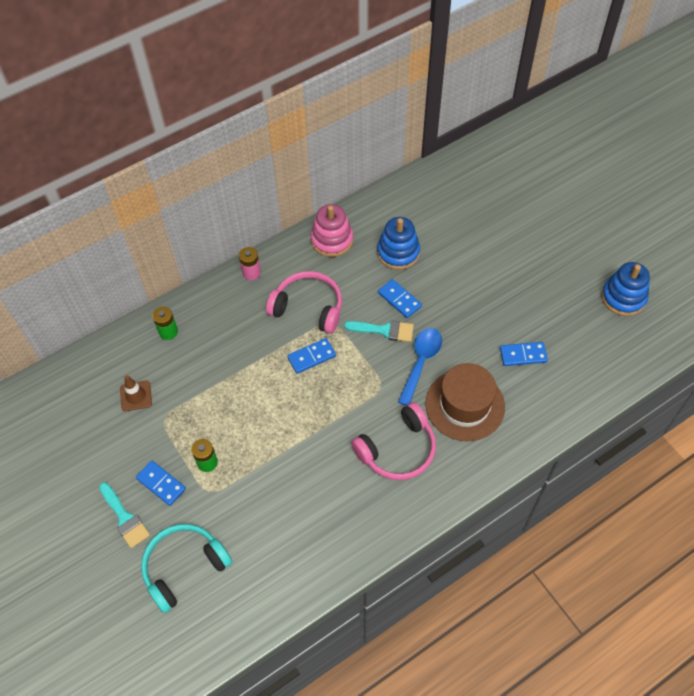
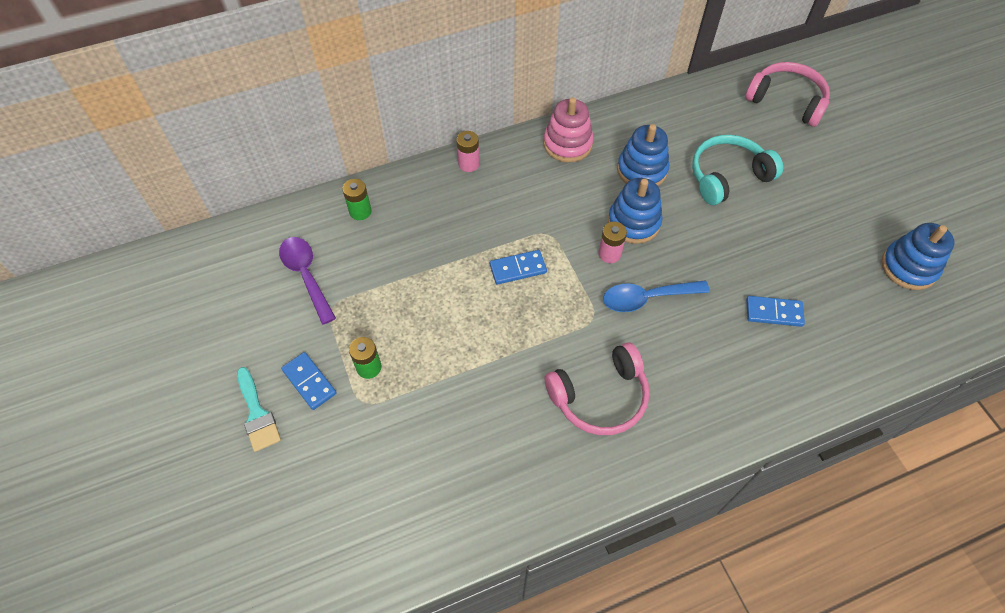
camera: 10 degrees right, 0 degrees up
(136, 396) = (306, 275): brown traffic cone -> purple spoon
(184, 567) = (311, 488): turquoise headphones -> turquoise headphones (727, 176)
(308, 308) = (525, 213): pink headphones -> pink headphones (786, 101)
(384, 330) = (609, 254): turquoise brush -> pink battery
(399, 300) = (633, 222): blue domino -> blue stacking toy
(421, 362) = (647, 298): blue spoon -> blue spoon turned 135 degrees counterclockwise
(465, 405) = (692, 359): brown hat -> none

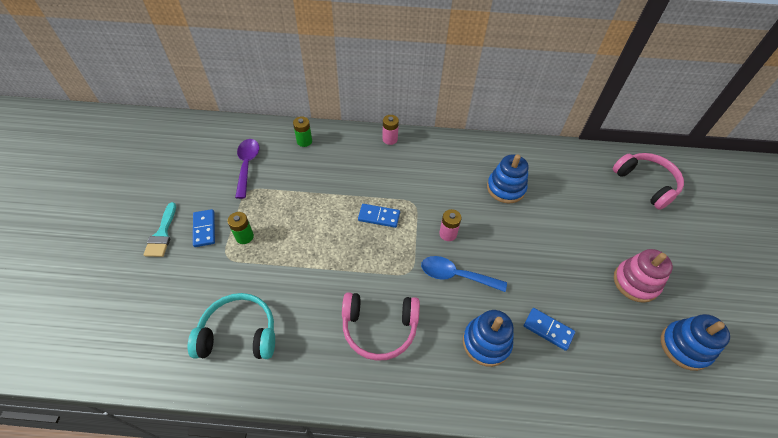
camera: 25 degrees right, 5 degrees down
(567, 144) = (463, 152): pink stacking toy -> pink stacking toy (635, 282)
(633, 222) = (478, 220): blue stacking toy -> blue stacking toy (486, 342)
(727, 176) = (568, 217): turquoise headphones -> turquoise headphones (239, 334)

